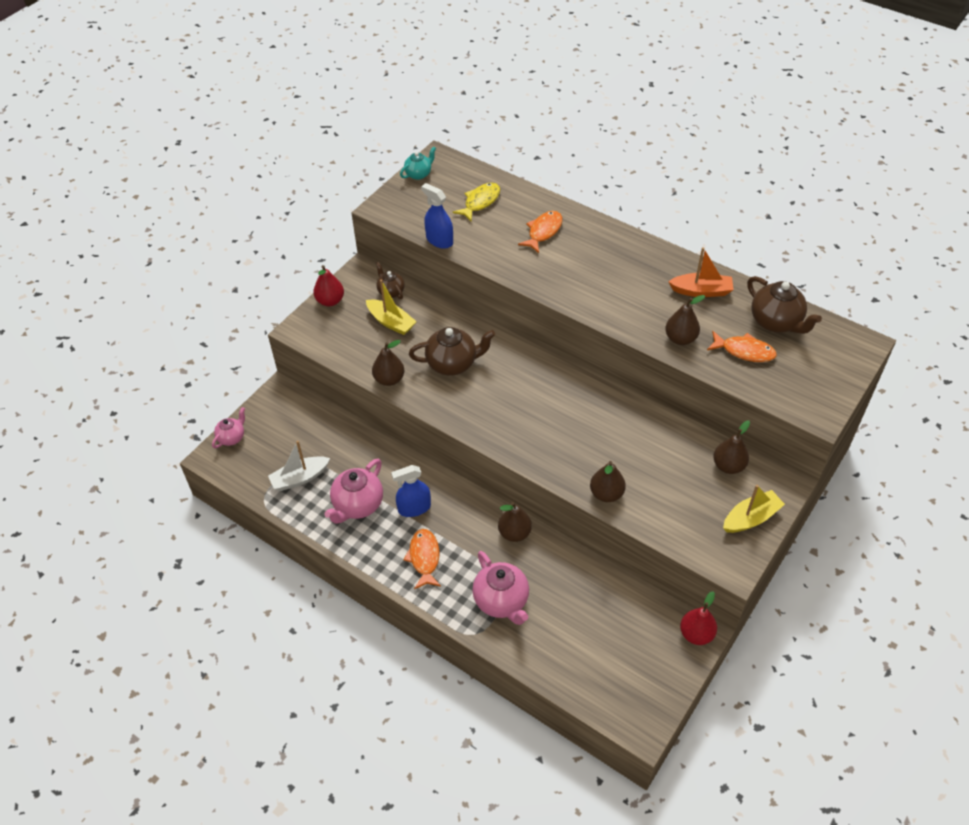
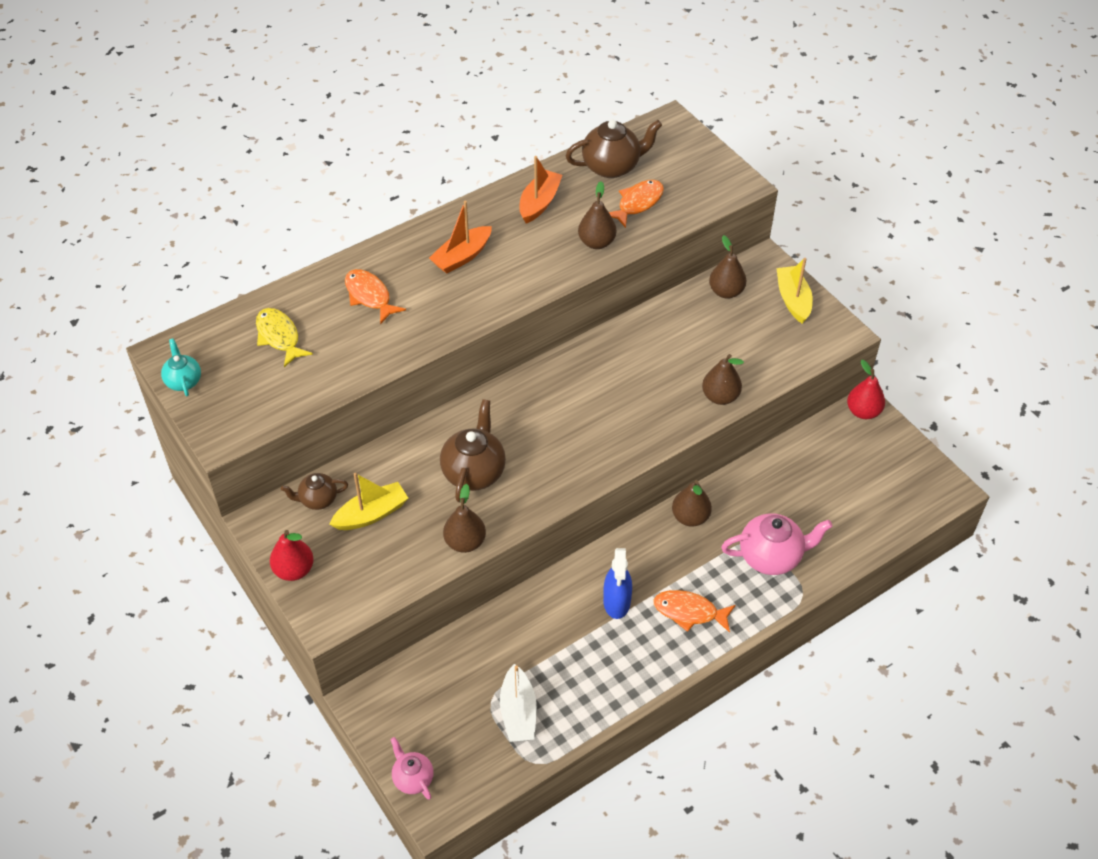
camera: 70 degrees left, 0 degrees up
(357, 505) = (587, 659): pink teapot -> none
(439, 240) = (321, 396): blue spray bottle -> none
(613, 266) = (462, 256): none -> orange boat

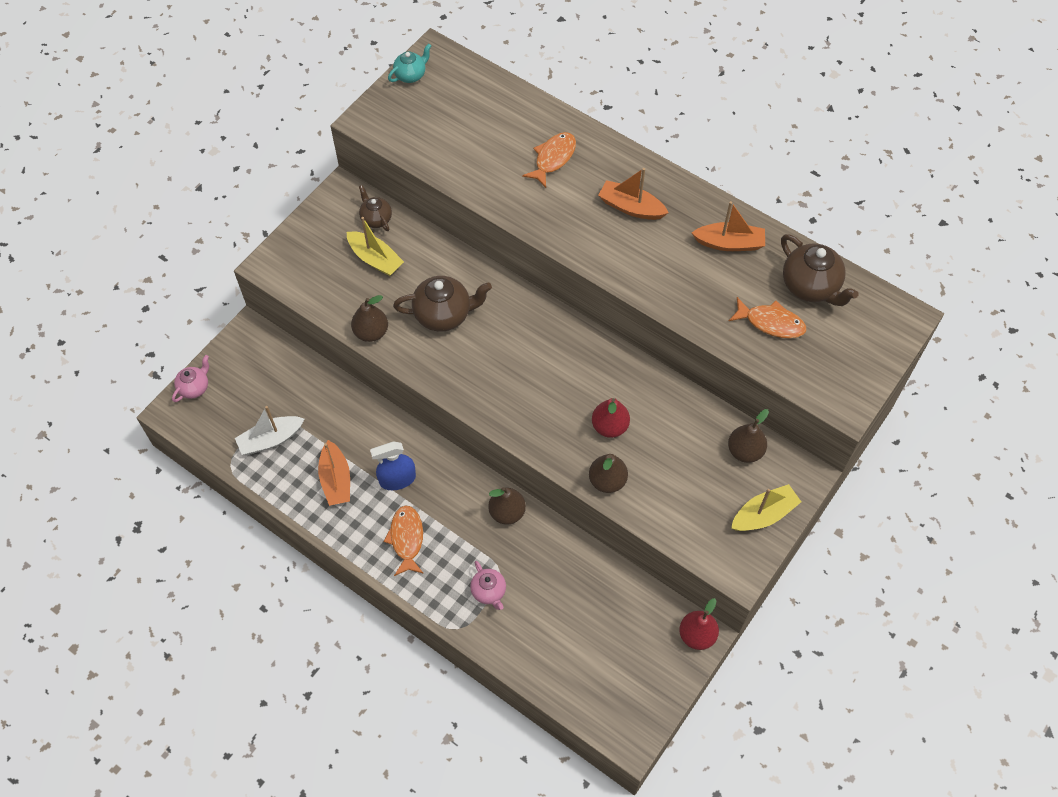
camera: 70 degrees right, 10 degrees up
(279, 337) = (481, 116): yellow fish -> none
(294, 570) = (306, 229): red pear -> red pear (609, 426)
(595, 659) = (336, 479): none -> orange boat
(596, 242) = (700, 304): brown pear -> none
(771, 557) = (489, 591): pink teapot -> pink teapot, size x0.58

